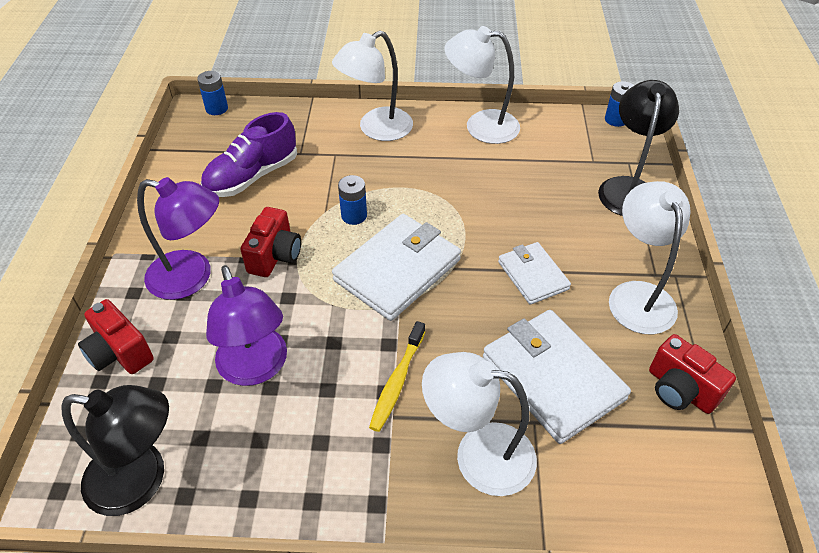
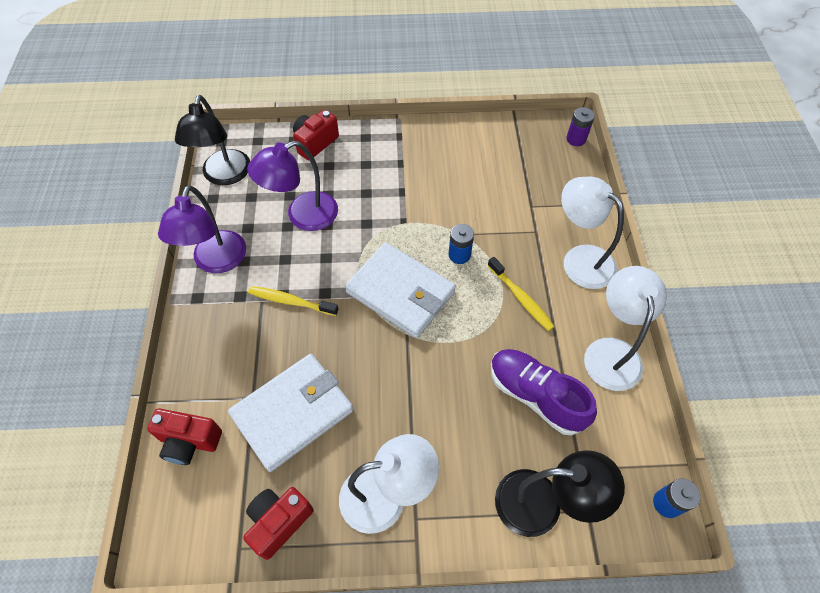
camera: 85 degrees right, 10 degrees up
(192, 277) = (381, 165): purple lamp -> purple lamp (216, 262)
(216, 108) = (576, 139): blue battery -> purple battery
(252, 176) = (494, 179): purple shoe -> purple shoe (535, 396)
(275, 256) = (407, 209): red camera -> red camera (189, 441)
(417, 175) = (521, 298): none -> yellow toothbrush
(478, 455) = (227, 358): white lamp -> none
(533, 275) = (404, 400): white wallet -> none

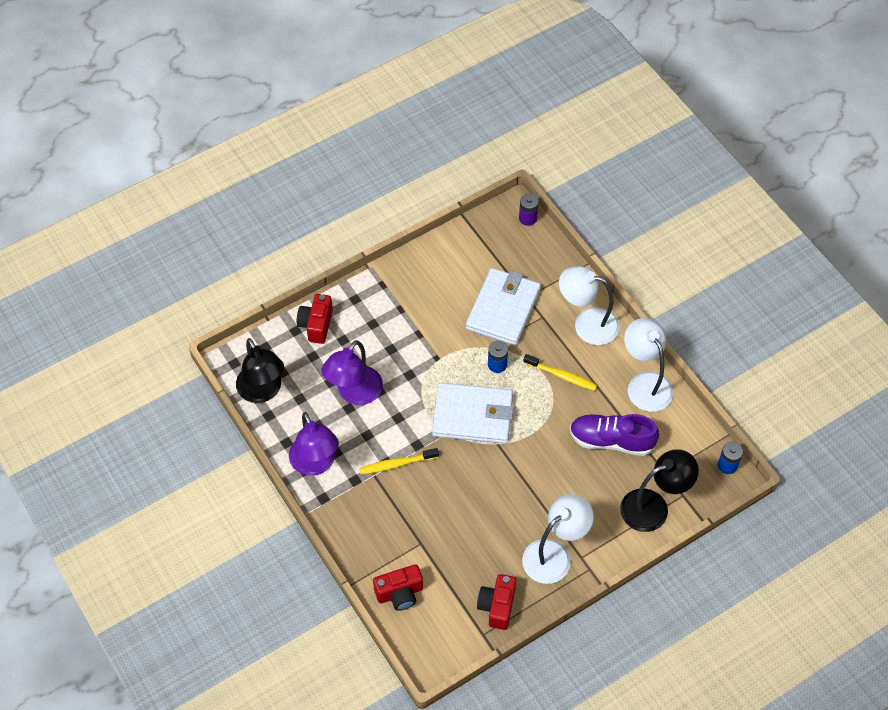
camera: 30 degrees left, 0 degrees up
(293, 413) = (456, 538): white wallet -> white wallet (503, 309)

